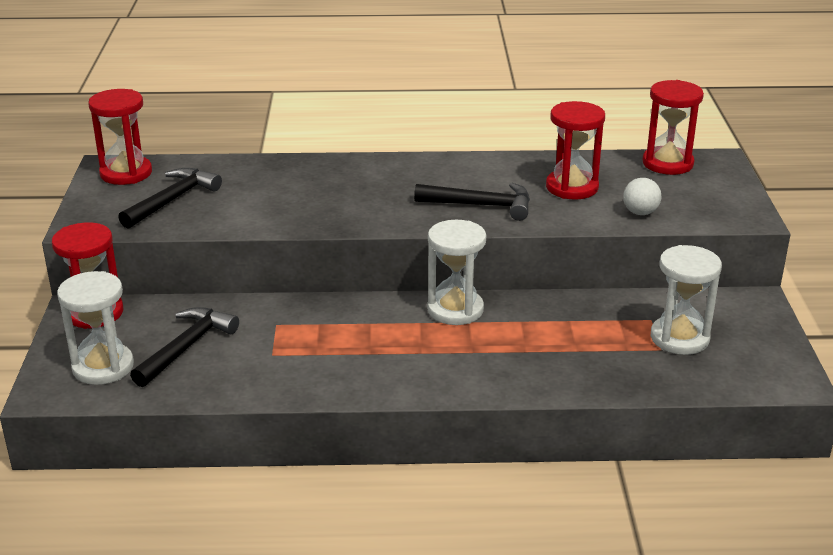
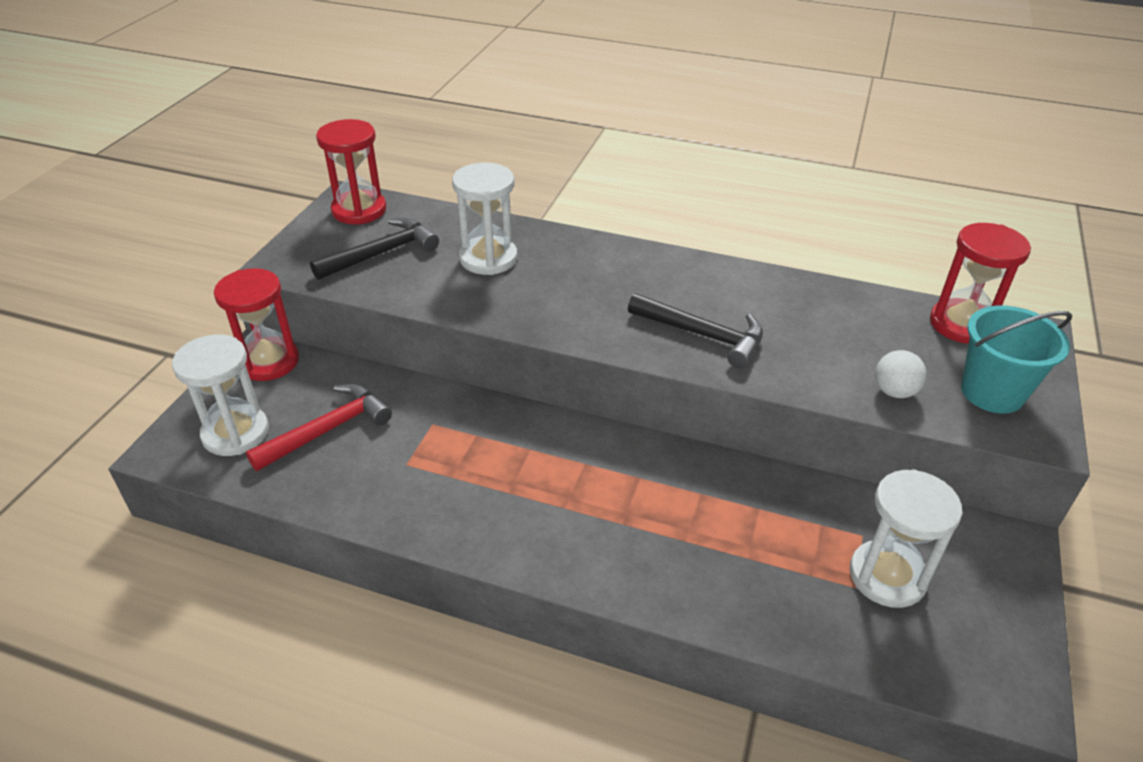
camera: 20 degrees right, 10 degrees up
(186, 347) = (328, 430): black hammer -> red hammer
(455, 310) = (632, 456): white hourglass -> white hourglass (488, 258)
(572, 187) = (824, 333): red hourglass -> none
(707, 200) = (992, 392): none -> turquoise bucket

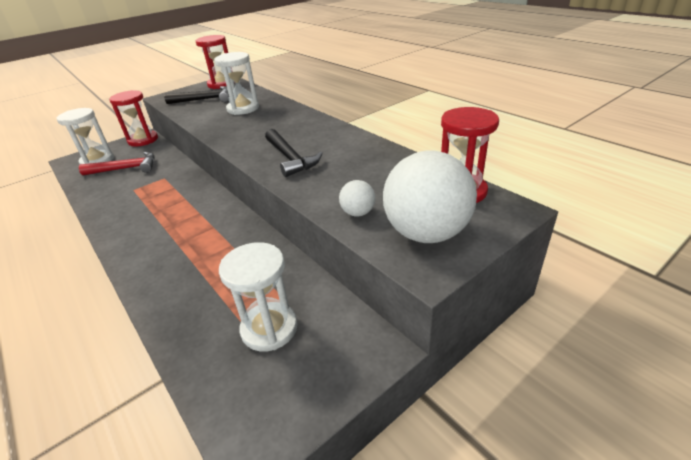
camera: 35 degrees right, 5 degrees down
(992, 392) = (426, 233): turquoise bucket -> white ball

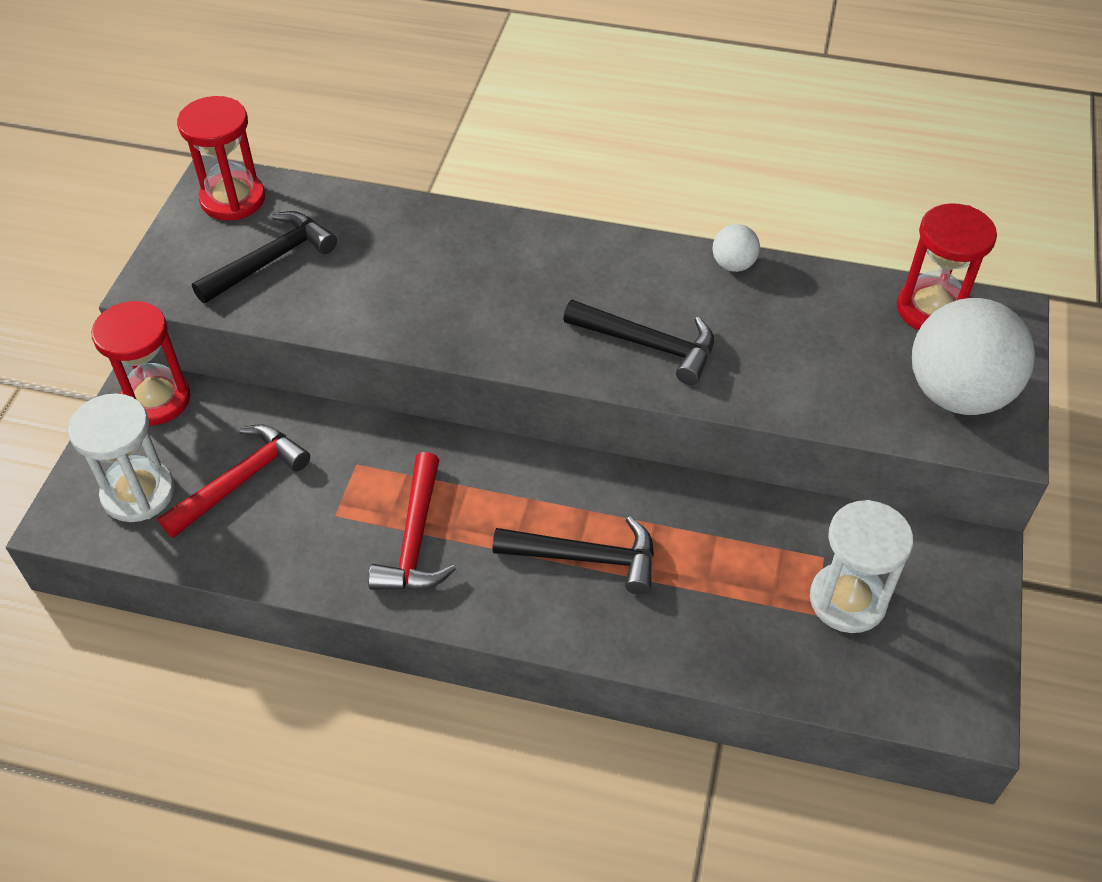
camera: 40 degrees left, 15 degrees up
(142, 208) = (415, 539): none -> red hammer
(185, 244) = (586, 558): none -> black hammer
(243, 109) = (397, 258): white hourglass -> none
(358, 213) = (855, 401): white ball -> white ball (733, 264)

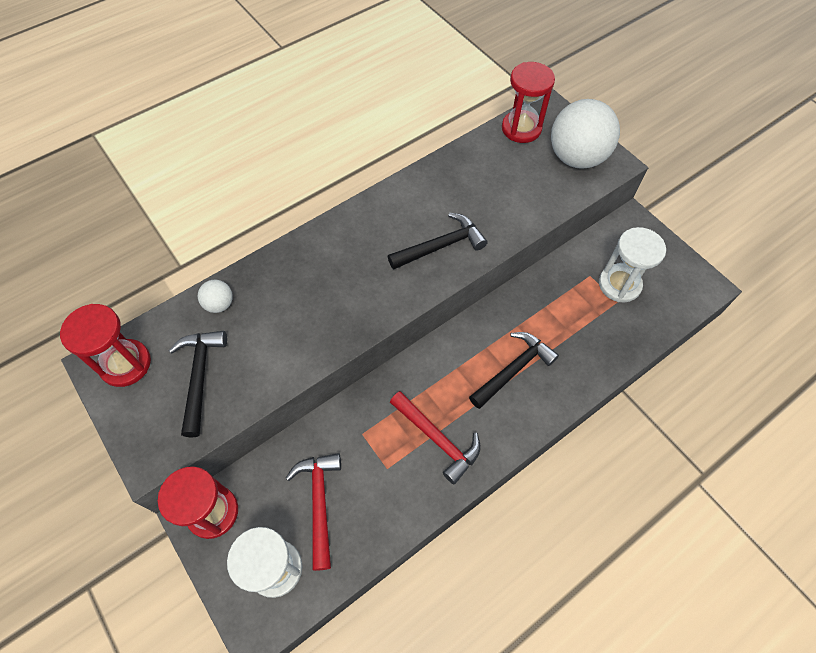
camera: 50 degrees left, 10 degrees up
(733, 264) = (423, 175): white ball -> white ball (219, 304)

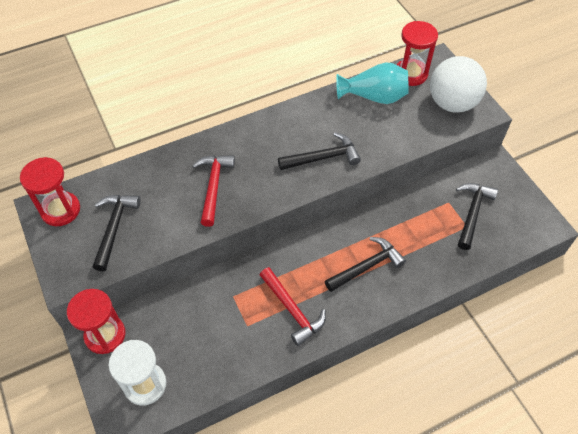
camera: 10 degrees right, 5 degrees down
(219, 304) = (139, 177): white ball -> none
(319, 502) = (188, 342): red hammer -> red hammer (213, 186)
(485, 162) = (374, 97): none -> turquoise vase
(619, 284) = (472, 213): white hourglass -> black hammer

